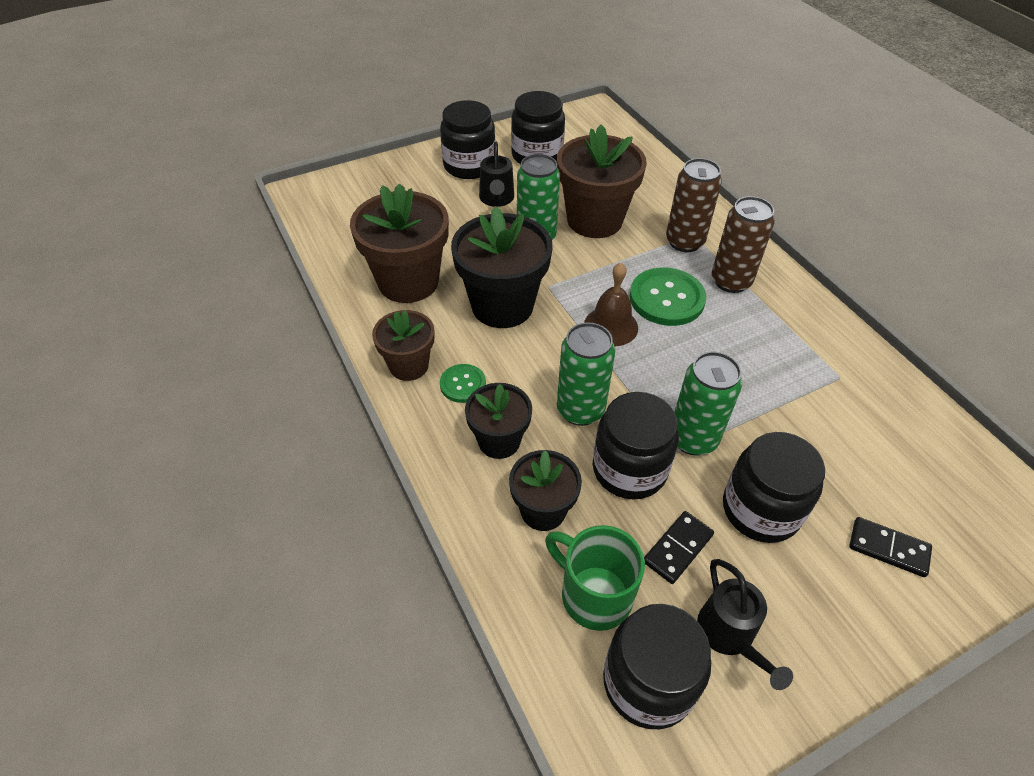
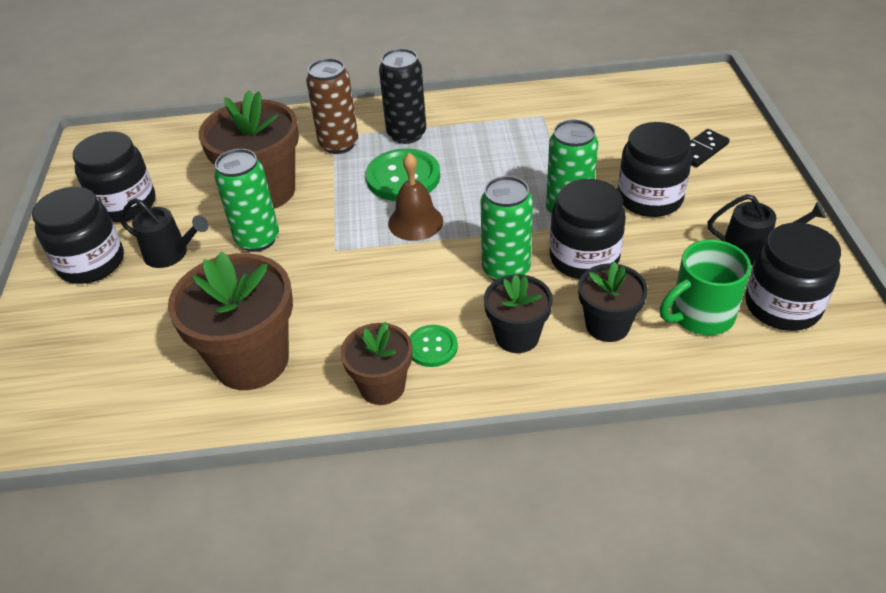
camera: 65 degrees left, 5 degrees down
(502, 306) = (341, 290): black flower pot -> none
(678, 548) = (671, 253): black domino -> none
(731, 281) = (406, 134): brown can -> black can

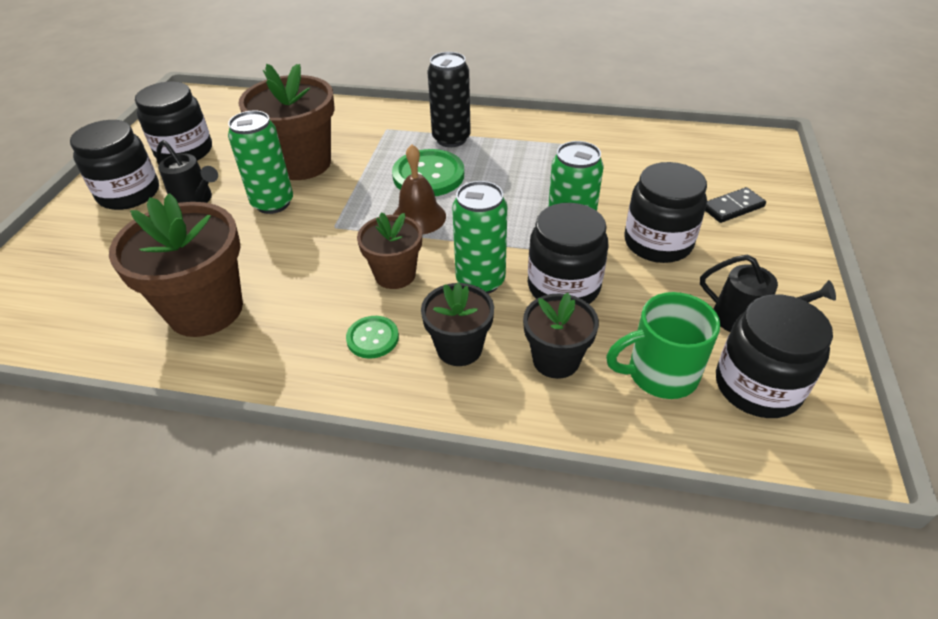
camera: 15 degrees right, 0 degrees up
(339, 144) = (387, 136): brown can -> none
(382, 386) = (306, 364): brown flower pot -> brown flower pot (395, 275)

